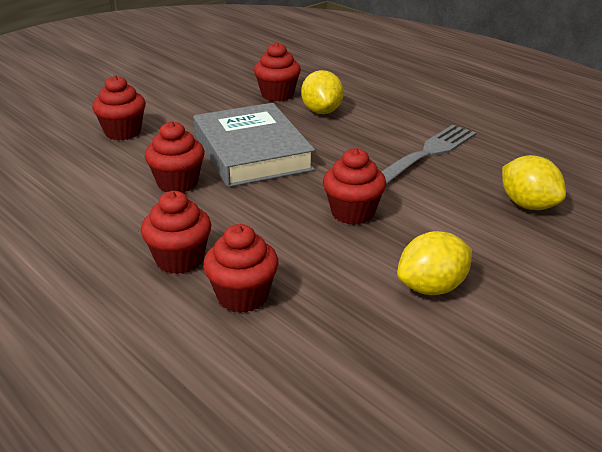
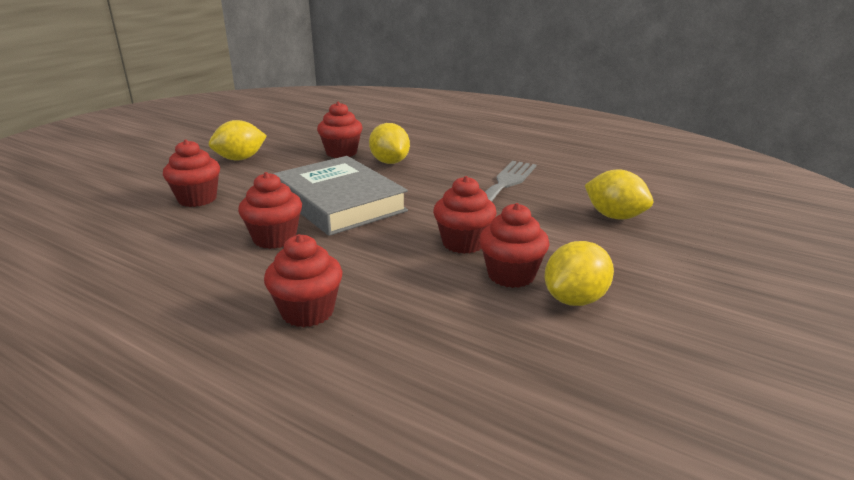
camera: 15 degrees left, 5 degrees down
(176, 91) = (240, 159): none -> yellow lemon
(242, 296) = (392, 338): red cupcake -> red cupcake (511, 275)

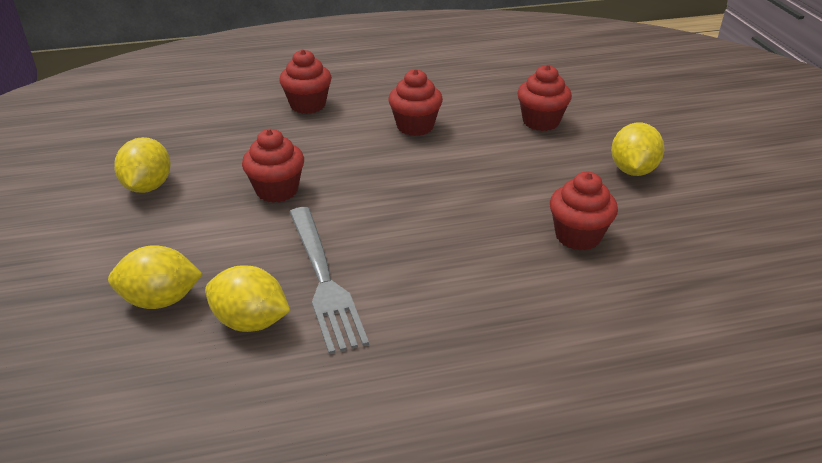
camera: 135 degrees right, 10 degrees up
(339, 202) = (438, 175): grey book -> none
(390, 162) = (501, 252): yellow lemon -> yellow lemon (251, 322)
(511, 275) = (210, 182): red cupcake -> none

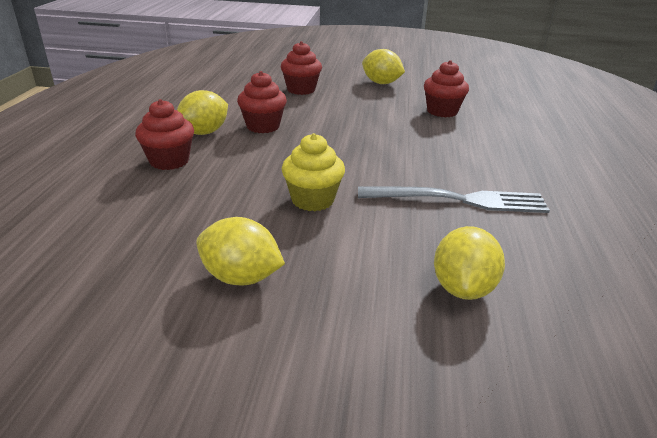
camera: 70 degrees left, 5 degrees down
(251, 322) = (505, 241): yellow lemon -> yellow lemon (204, 132)
(277, 190) = (312, 200): red cupcake -> yellow cupcake

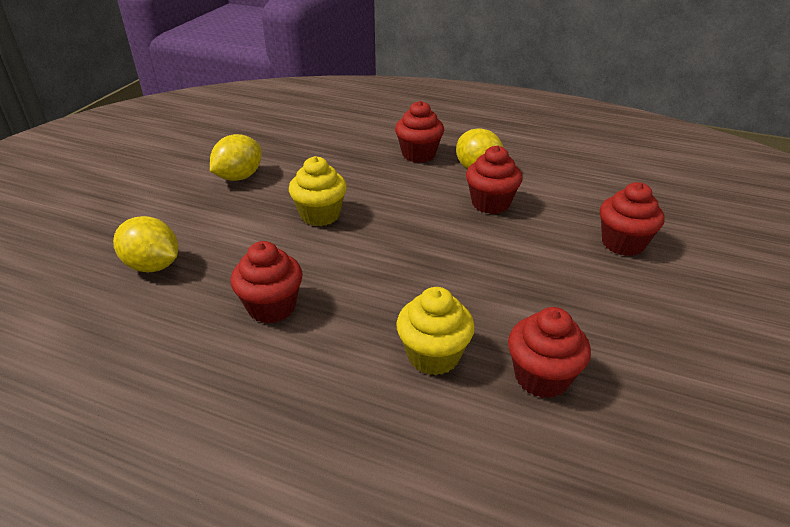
camera: 105 degrees right, 5 degrees up
(381, 83) = (680, 335): yellow lemon -> none
(453, 137) = (433, 356): none -> yellow cupcake
(461, 200) = (272, 307): grey fork -> red cupcake

